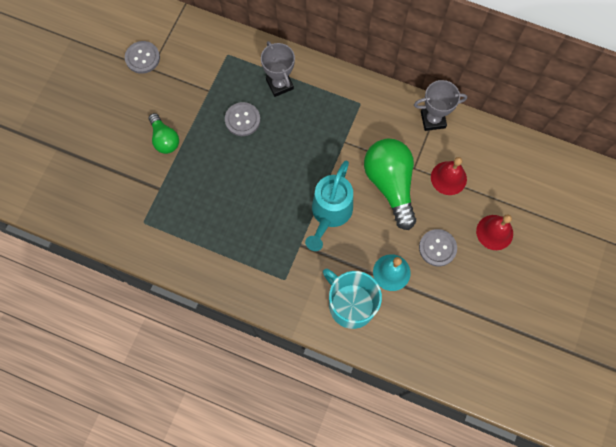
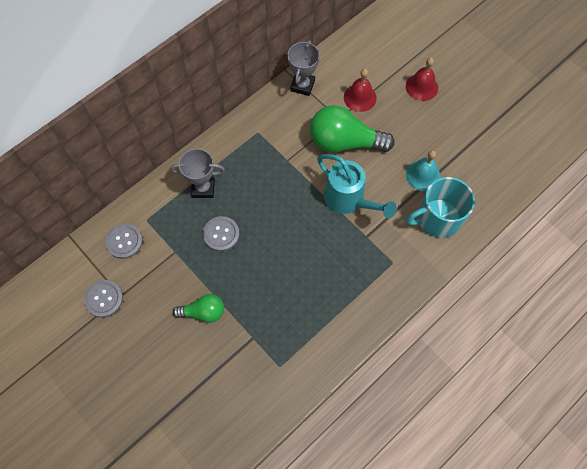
camera: 65 degrees left, 5 degrees down
(437, 248) = (417, 132): grey button -> grey button (124, 241)

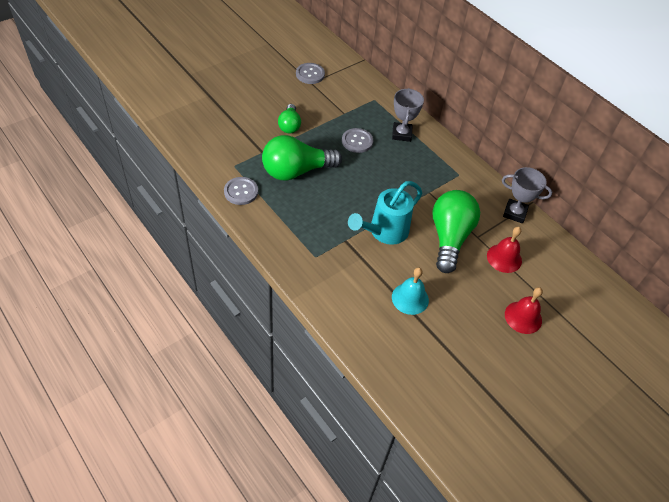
camera: 90 degrees right, 15 degrees down
(124, 241) = (356, 87): grey button -> grey button (241, 192)
(278, 295) = (296, 171): none -> green light bulb
(438, 218) = (359, 302): turquoise mug -> none

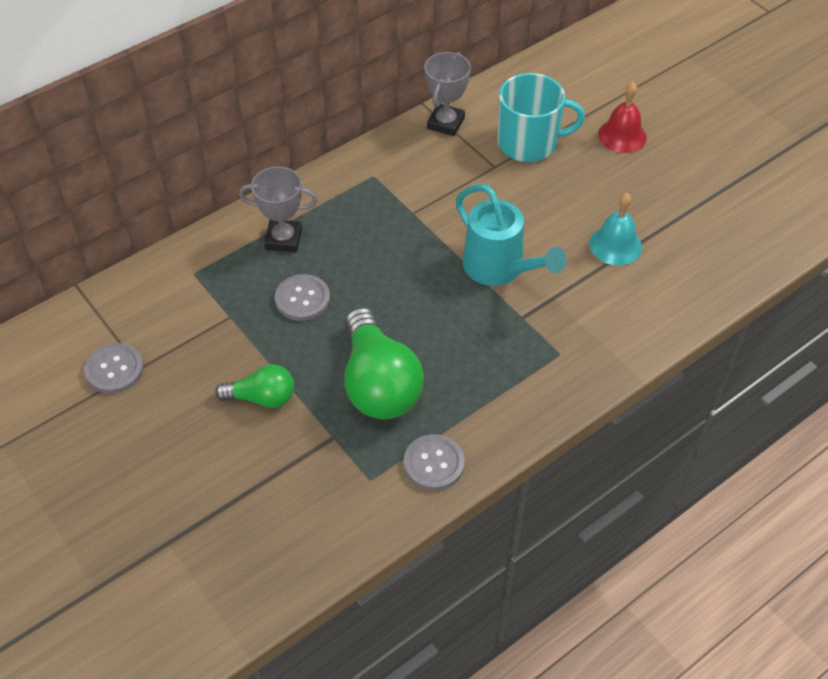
camera: 85 degrees left, 0 degrees up
(449, 237) = (500, 196): green light bulb -> none
(504, 258) = (529, 143): red bell -> turquoise mug

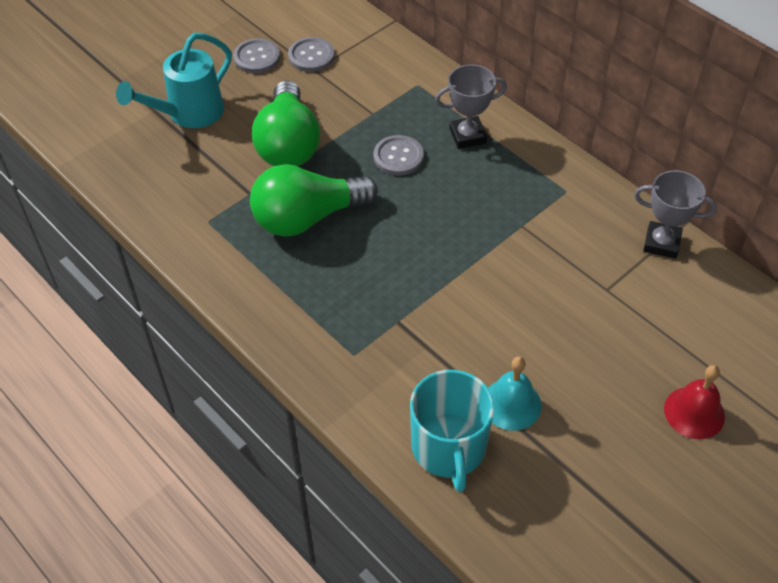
camera: 85 degrees right, 0 degrees up
(262, 398) = (288, 144): green light bulb -> green light bulb, size x1.80
(283, 239) = (467, 136): grey trophy -> grey trophy turned 75 degrees clockwise
(434, 463) = (223, 262): grey button -> grey button (257, 57)
(500, 269) = (458, 300): turquoise watering can -> turquoise watering can (188, 114)
(529, 143) = (653, 319): turquoise mug -> turquoise mug (449, 448)

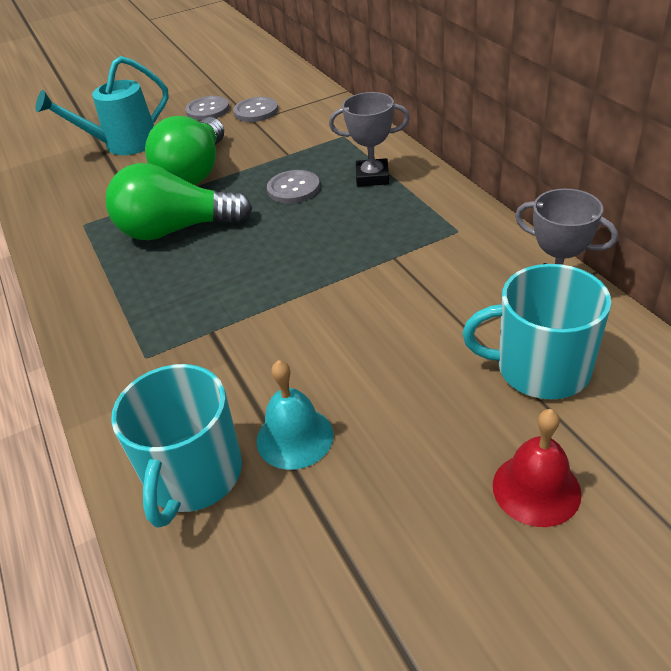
camera: 20 degrees right, 10 degrees down
(670, 316) = (540, 368): none -> turquoise mug

